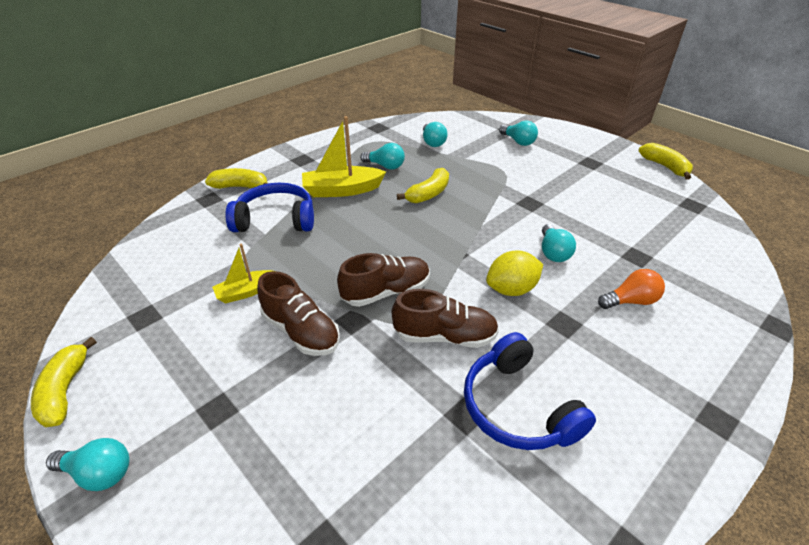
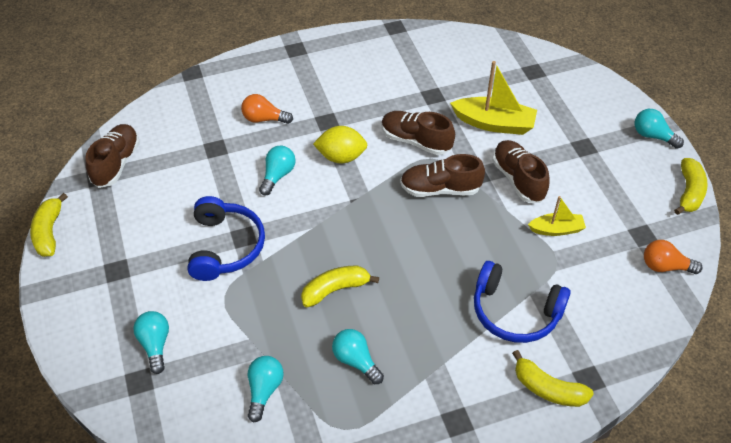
camera: 155 degrees left, 10 degrees up
(124, 293) = (665, 266): none -> orange light bulb
(342, 190) = (428, 333): yellow boat -> yellow boat (494, 123)
(518, 407) = (399, 89): blue headphones -> blue headphones (225, 247)
(695, 217) = (116, 163): none -> brown shoe

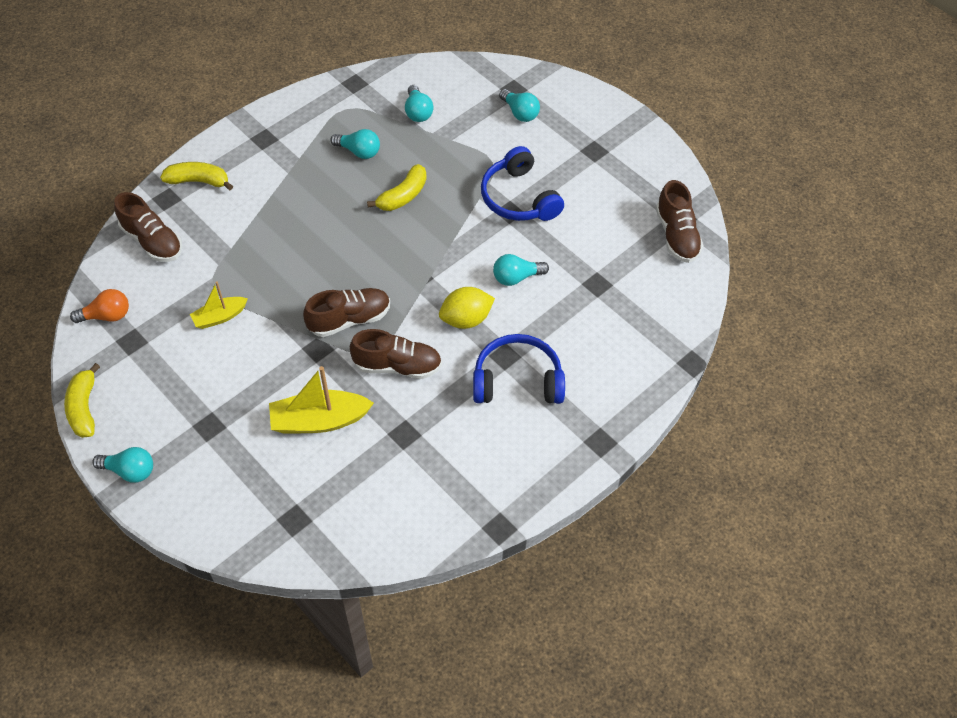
camera: 155 degrees right, 5 degrees up
(49, 232) = (676, 159): yellow banana -> none
(264, 119) = (572, 334): orange light bulb -> none
(278, 175) = (516, 277): turquoise light bulb -> turquoise light bulb turned 75 degrees clockwise
(515, 312) = (240, 229): blue headphones -> blue headphones (517, 380)
(518, 179) = (272, 359): brown shoe -> brown shoe (152, 241)

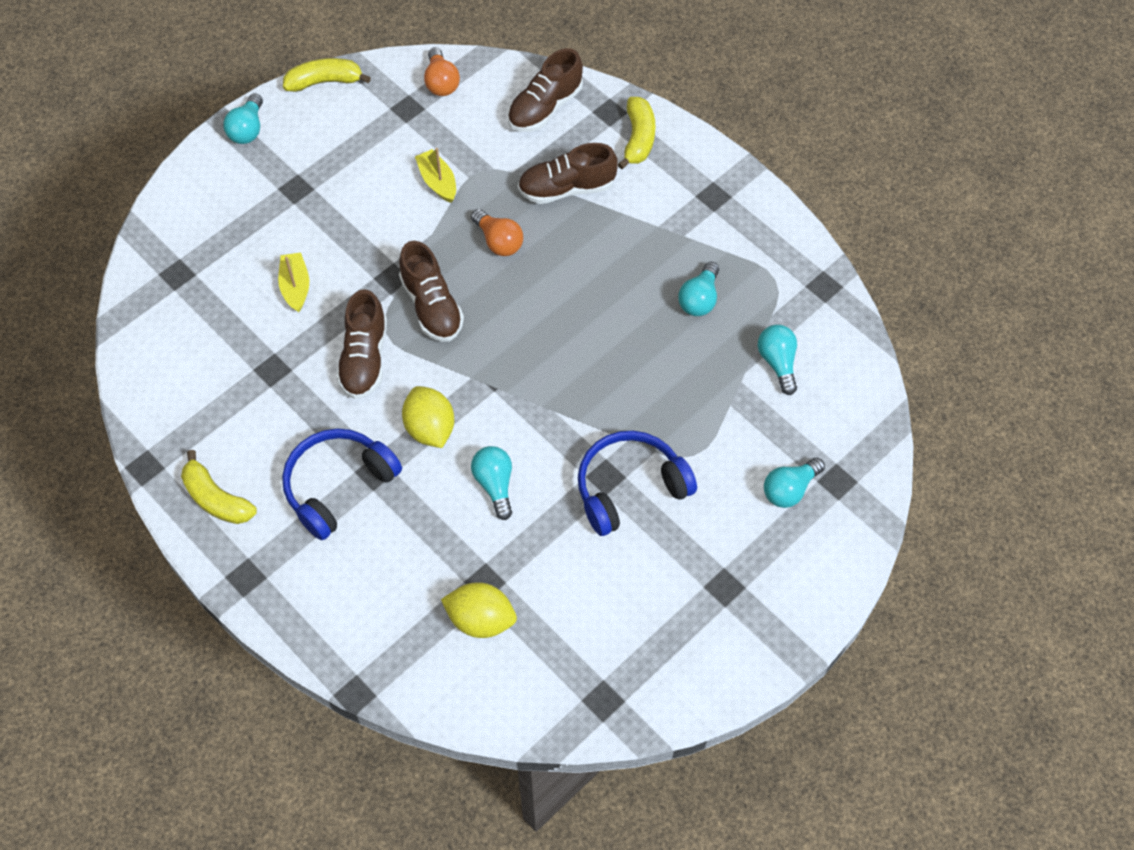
camera: 90 degrees right, 5 degrees up
(289, 274) = (498, 241): none -> orange light bulb
(319, 420) = (295, 287): yellow boat -> yellow boat, size x0.60
(403, 196) = (626, 352): yellow banana -> yellow banana (216, 499)
(418, 112) = (778, 363): turquoise light bulb -> turquoise light bulb turned 90 degrees clockwise
(517, 380) = (338, 486): blue headphones -> blue headphones turned 135 degrees counterclockwise
(627, 286) = (481, 619): none -> yellow lemon
(676, 235) = (570, 690): brown shoe -> brown shoe (567, 188)

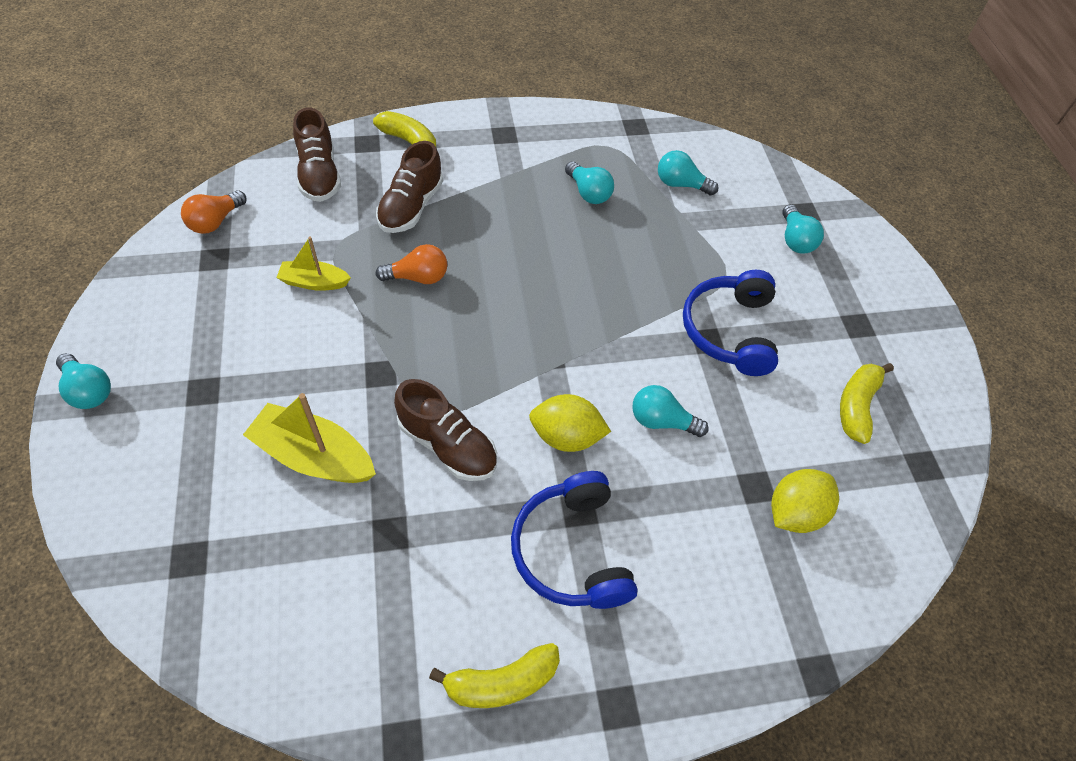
camera: 60 degrees left, 5 degrees down
(295, 287) = (314, 456): yellow boat -> yellow boat, size x1.67
(324, 81) = (111, 299): yellow banana -> yellow banana (856, 406)
(431, 306) = (438, 361): brown shoe -> none
(441, 82) = (215, 221): orange light bulb -> orange light bulb turned 105 degrees clockwise

